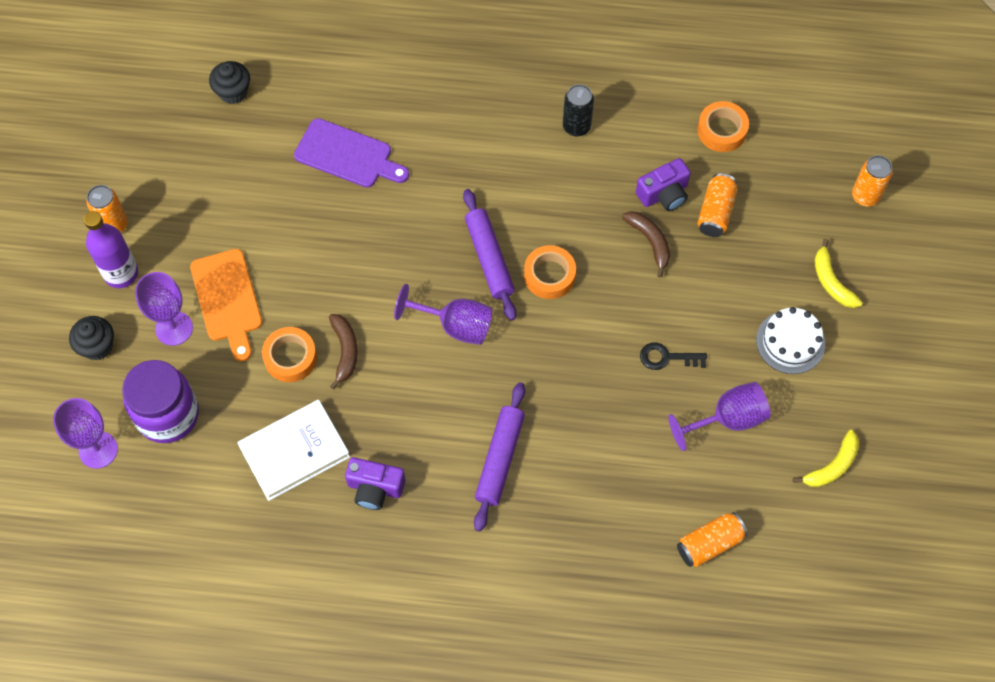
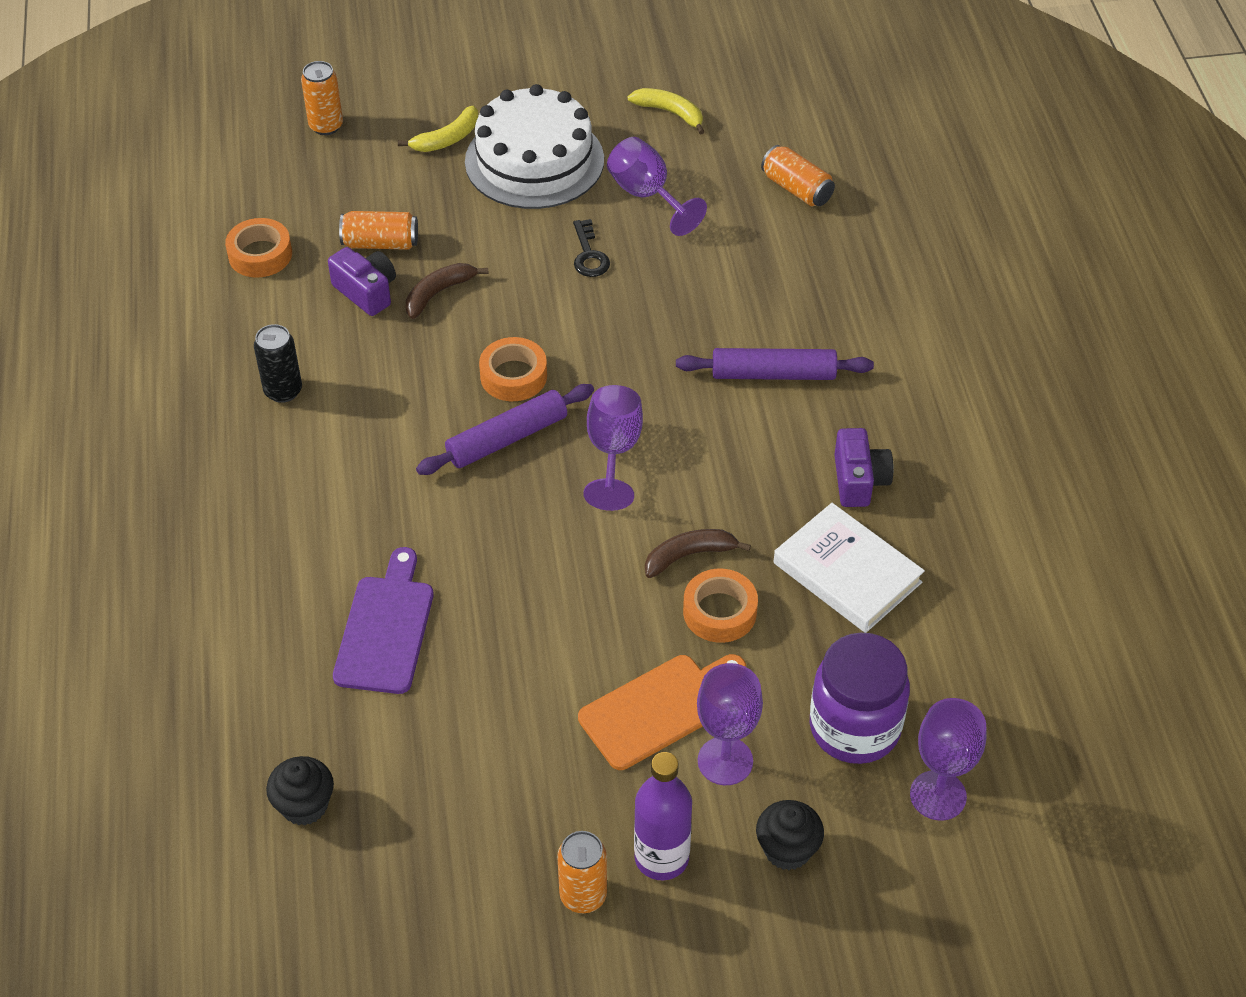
camera: 105 degrees left, 15 degrees down
(790, 342) = (534, 160): white cake -> white cake, size x1.75

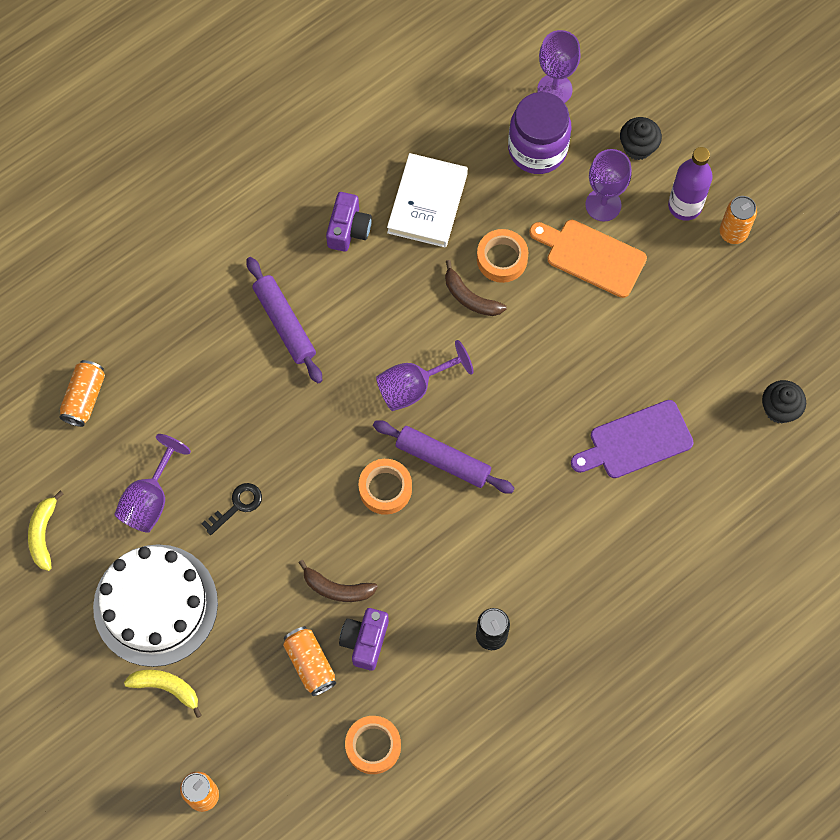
camera: 120 degrees left, 20 degrees up
(859, 480) = (348, 229): purple camera -> purple camera turned 135 degrees clockwise

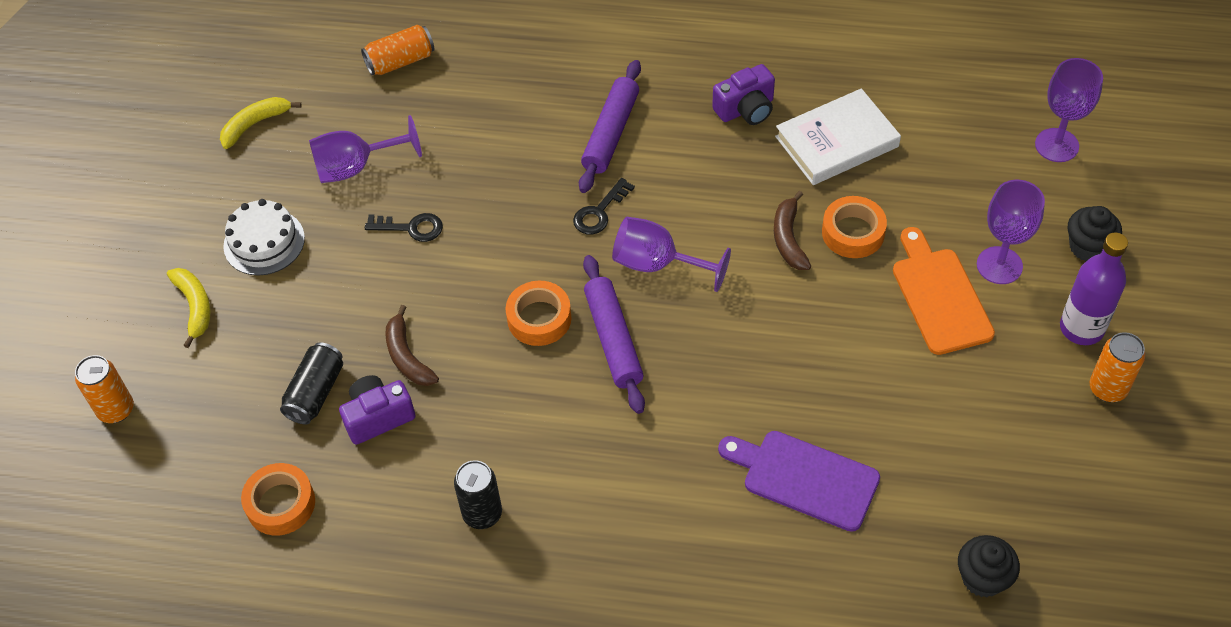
camera: 50 degrees right, 15 degrees down
(155, 605) = (264, 242): white cake -> white cake, size x0.57
(310, 663) = (316, 392): orange can -> black can
(340, 385) = (599, 212): none -> black key
(537, 149) = (986, 177): purple jar -> none

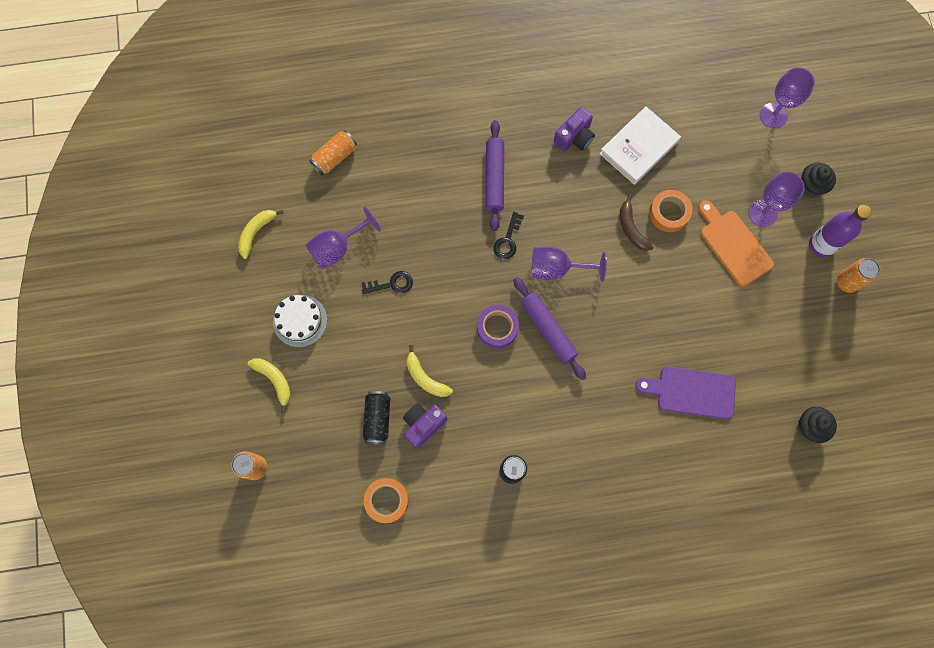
camera: 20 degrees left, 20 degrees up
(407, 356) = (425, 378): brown banana -> yellow banana
(539, 318) = (497, 328): orange tape -> purple tape

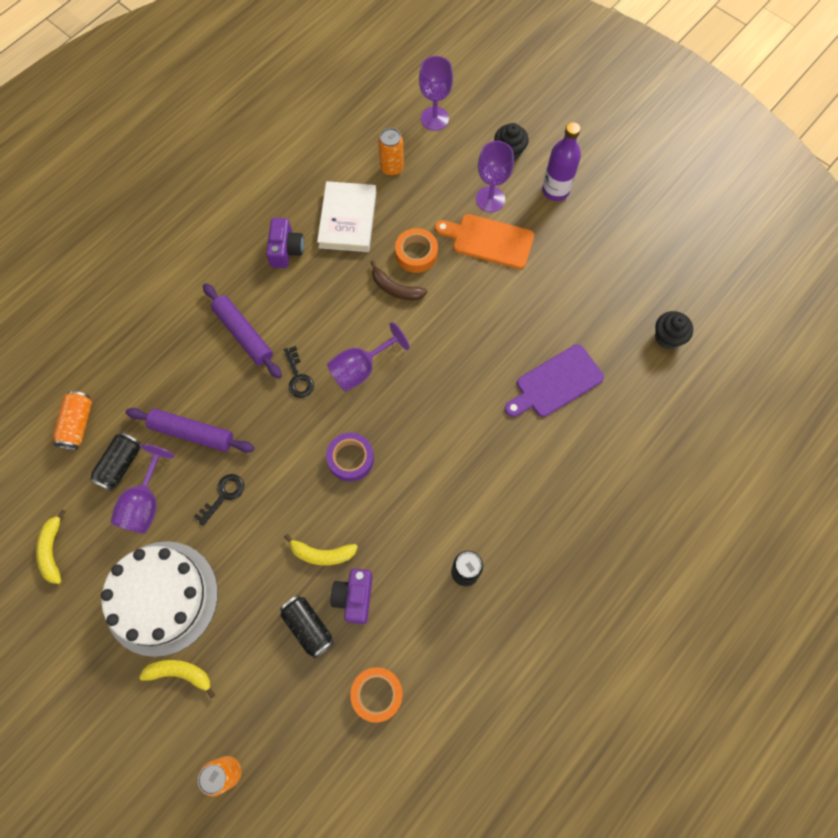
camera: 40 degrees left, 5 degrees down
(300, 321) = (161, 597): white cake -> white cake, size x1.75
(341, 208) = (120, 464): none -> black can
(548, 330) = (396, 426): purple rolling pin -> purple rolling pin (192, 433)
(846, 282) = (598, 205): orange can -> orange can (392, 168)

